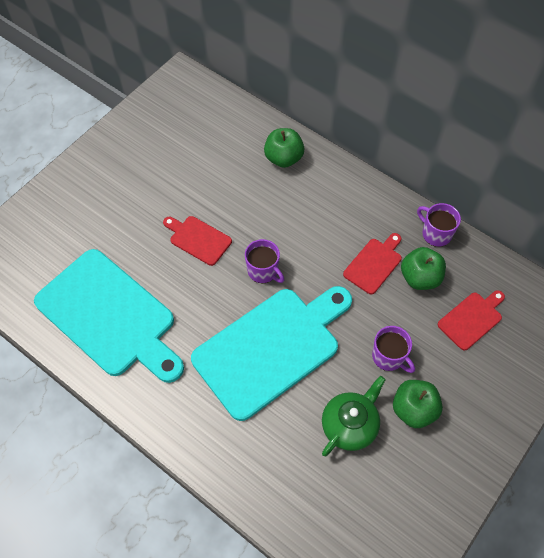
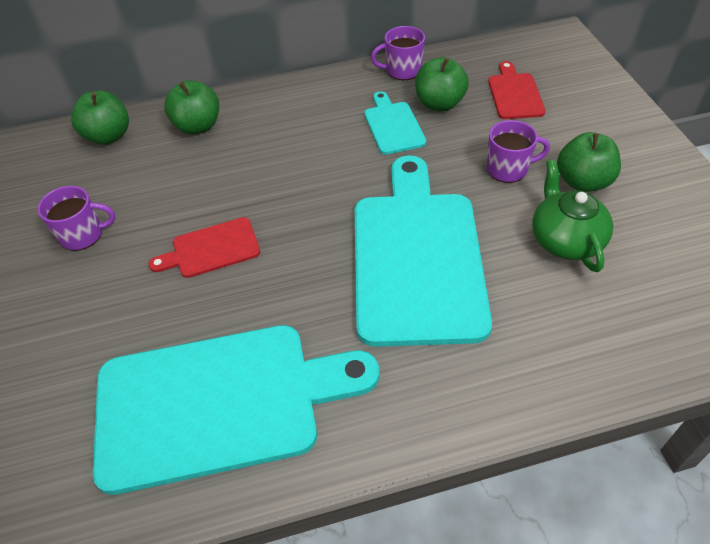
camera: 50 degrees left, 10 degrees down
(238, 121) = (108, 136): none -> green apple
(263, 271) = (314, 213): purple mug -> purple mug (83, 235)
(374, 264) = (393, 125): red cutting board -> turquoise cutting board

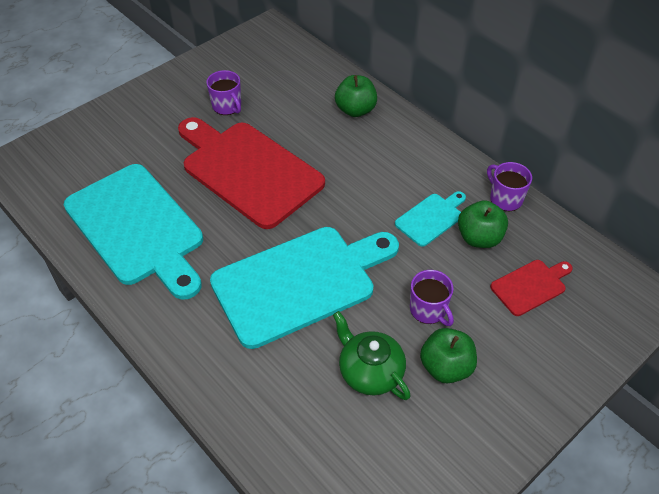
camera: 60 degrees right, 0 degrees up
(108, 136) = (317, 72): green apple -> none
(211, 249) = (248, 171): red cutting board -> red cutting board, size x2.20
(565, 239) = (370, 371): green teapot -> green teapot turned 90 degrees counterclockwise

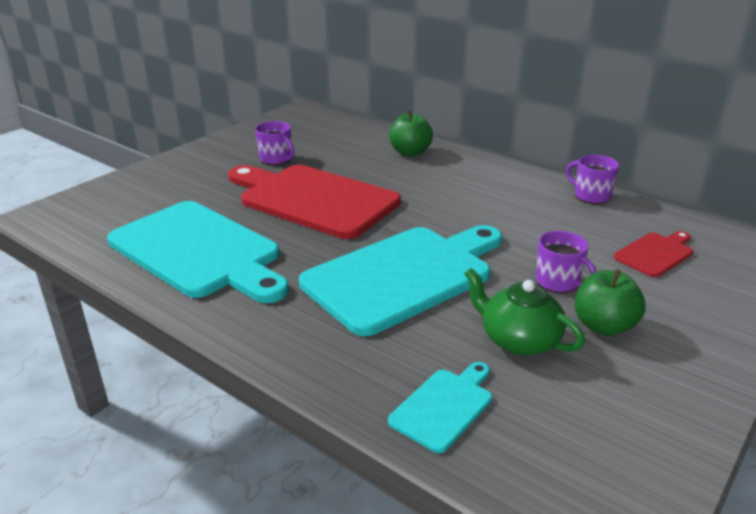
camera: 10 degrees left, 20 degrees down
(431, 218) = (523, 215): turquoise cutting board -> turquoise cutting board (444, 406)
(479, 238) = (581, 225): green apple -> none

